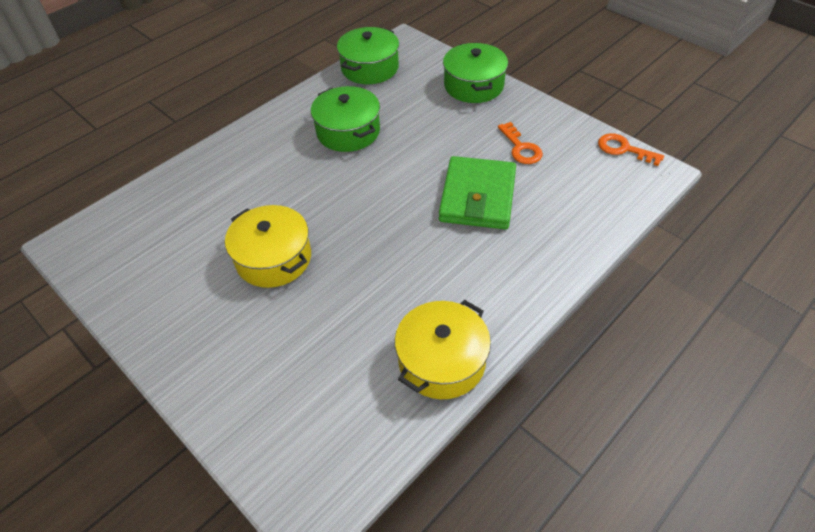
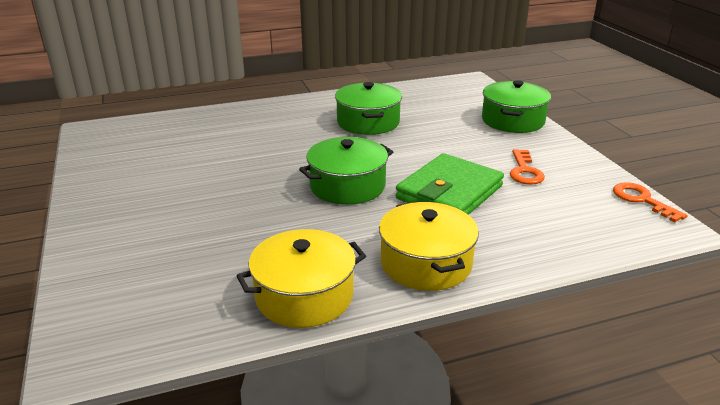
camera: 25 degrees right, 20 degrees down
(273, 258) = (228, 180): yellow pot -> yellow pot (426, 263)
(370, 68) = (424, 90): green pot -> green pot (347, 186)

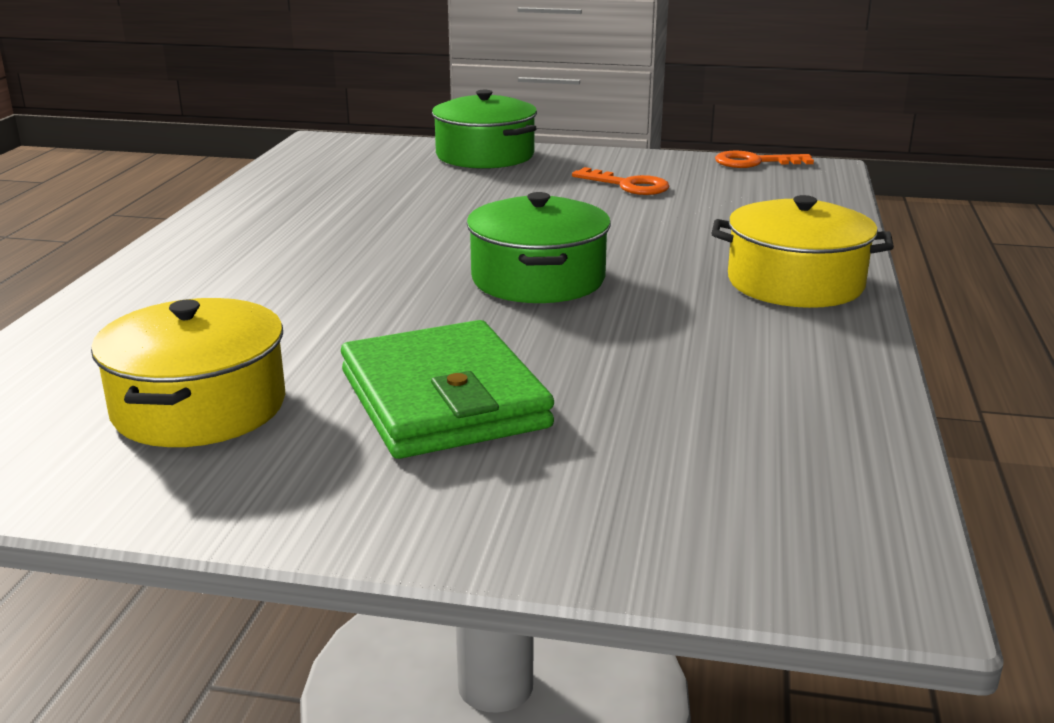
camera: 60 degrees left, 5 degrees down
(304, 295) = (816, 367): yellow pot -> yellow pot (199, 407)
(368, 122) = (347, 222): green pot -> none
(449, 192) = (634, 230): green wallet -> green wallet (443, 399)

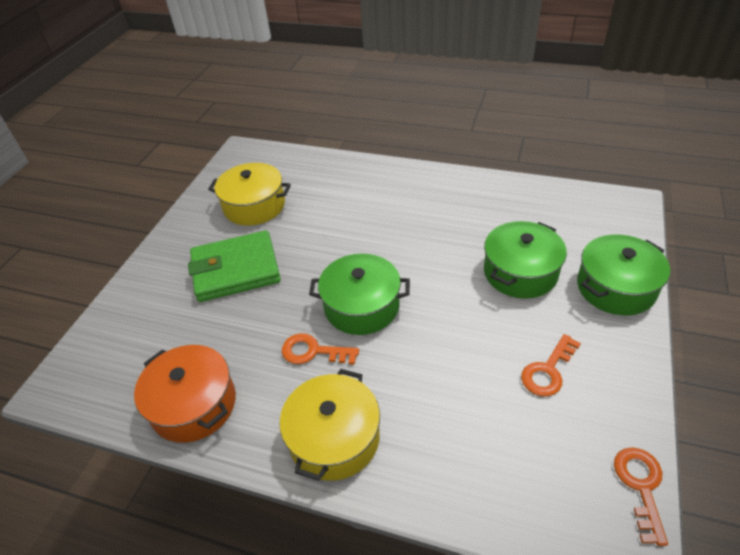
camera: 100 degrees right, 20 degrees up
(456, 192) = (520, 272): none -> green pot
(647, 307) = (313, 351): none -> orange key
(808, 391) = (194, 404): none -> orange pot

